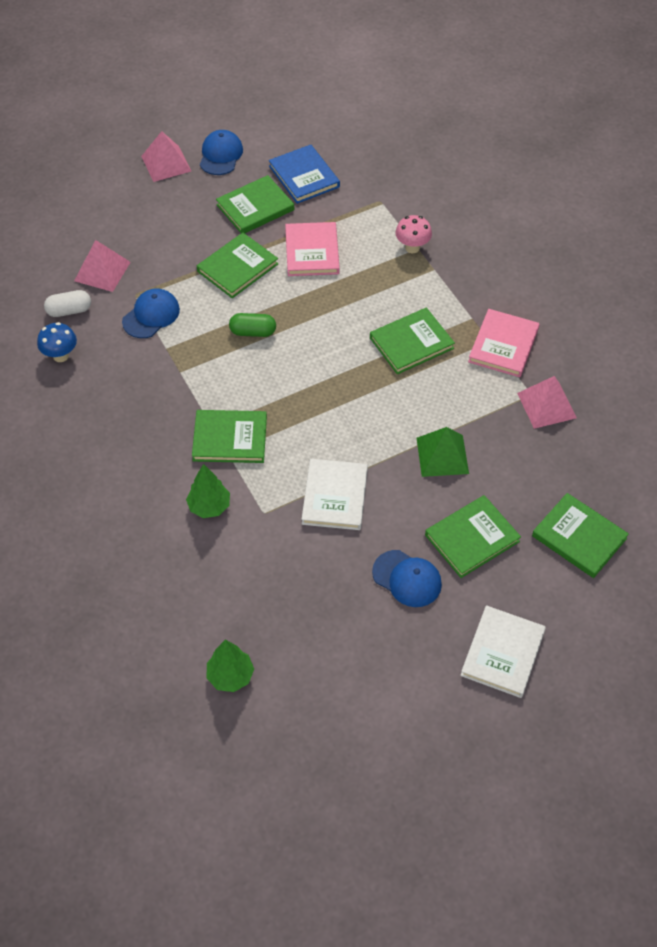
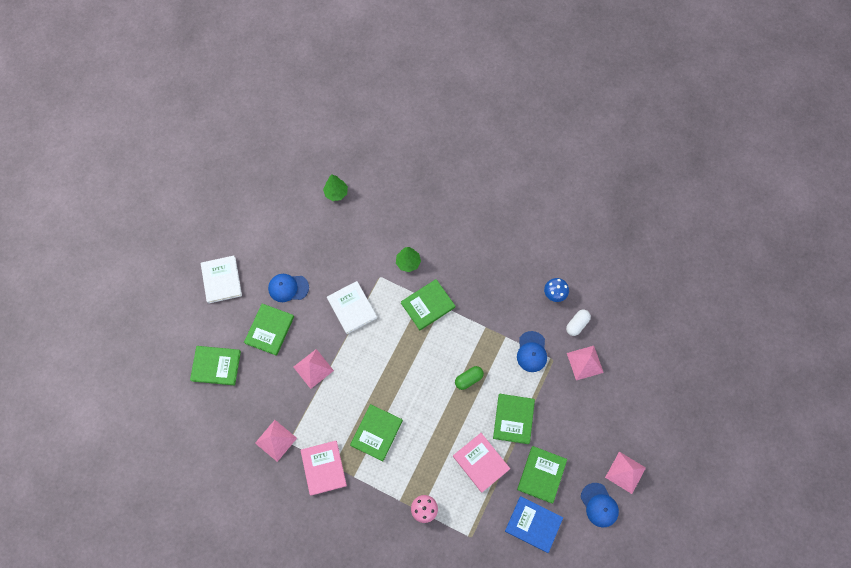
camera: 145 degrees right, 15 degrees up
(442, 455) = (313, 368): green pyramid -> pink pyramid

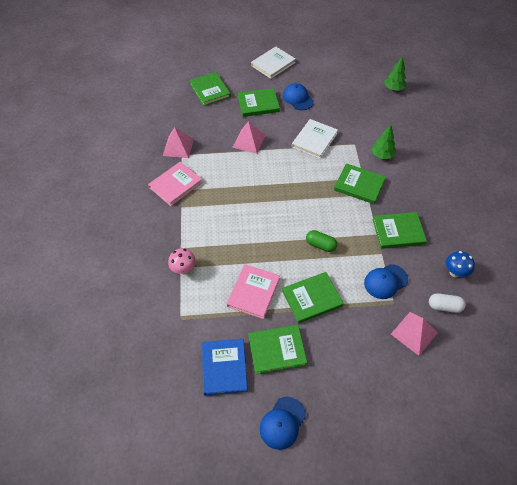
camera: 60 degrees right, 15 degrees down
(376, 433) = (227, 204): green book -> green book (398, 231)
(625, 472) = (334, 433): pink pyramid -> none

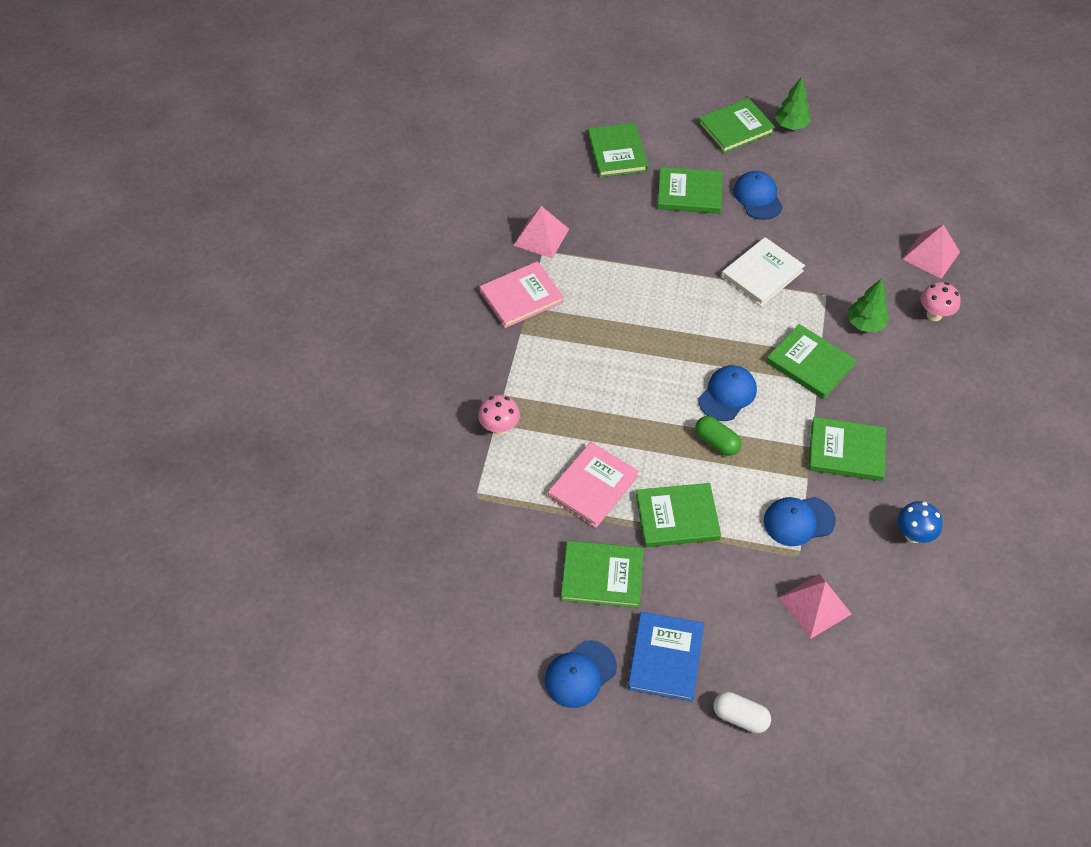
camera: 15 degrees right, 0 degrees up
(224, 367) = (520, 579): blue book -> blue book (665, 658)
(249, 141) = (655, 252): pink pyramid -> pink pyramid (931, 255)
(273, 64) = (735, 128): white book -> green book
(317, 214) = (727, 394): none -> blue cap
(393, 88) = (927, 215): green tree -> green tree (790, 125)
(418, 141) = (934, 315): none -> pink mushroom
(444, 306) = (876, 580): white capsule -> white capsule (740, 717)

